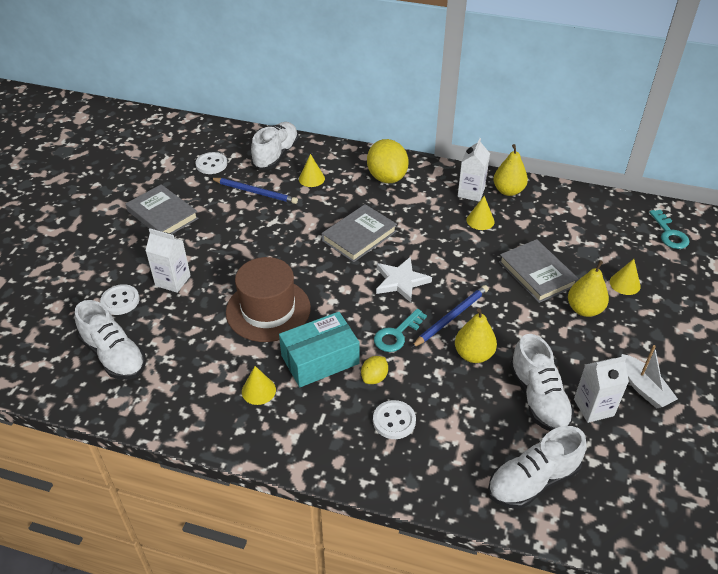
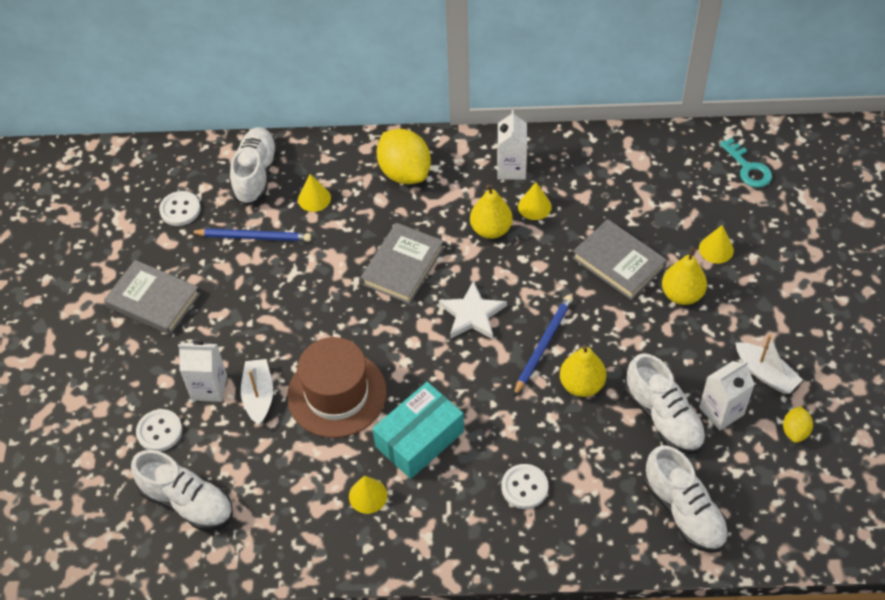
camera: 15 degrees left, 10 degrees up
(207, 296) = (259, 396): none -> white boat
(374, 377) = (486, 443): yellow lemon -> yellow lemon (795, 431)
(397, 334) = (491, 383): turquoise key -> none
(508, 191) = (553, 155): yellow pear -> yellow pear (491, 229)
(533, 481) = (683, 511): white shoe -> white shoe turned 75 degrees counterclockwise

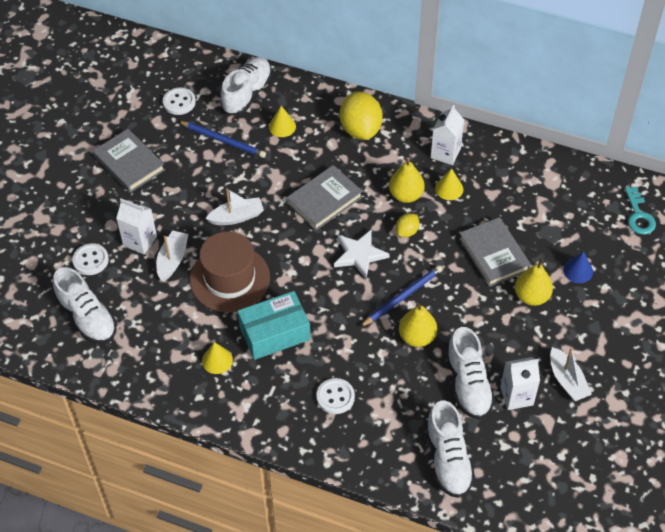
camera: 20 degrees right, 0 degrees up
(311, 319) = (237, 217): none -> white boat
(716, 249) = (578, 271): yellow cone -> blue cone
(795, 431) = (567, 432): yellow lemon -> yellow lemon (407, 231)

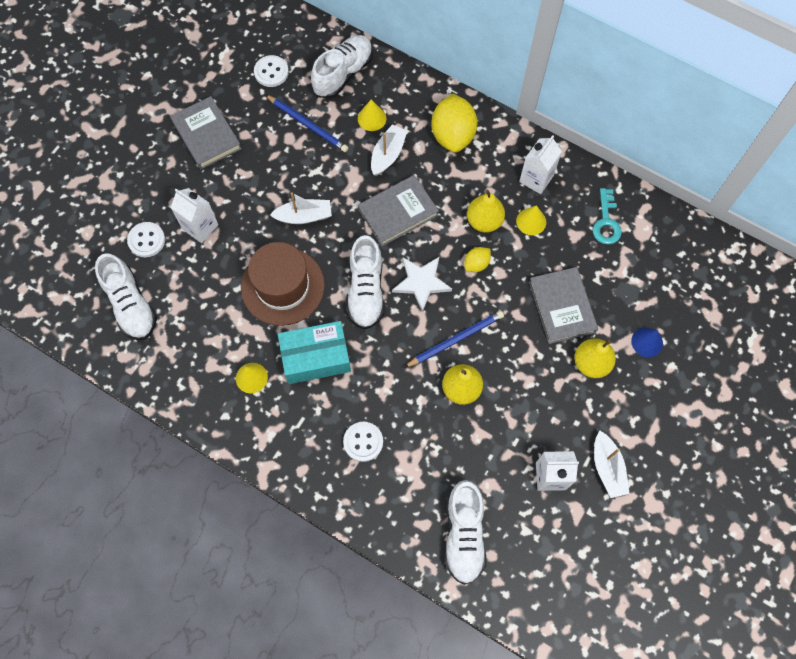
camera: 10 degrees right, 15 degrees up
(172, 260) = (229, 254): white boat -> white boat (388, 154)
(468, 384) = (503, 452): white shoe -> white shoe (366, 290)
(638, 215) = (726, 288): turquoise key -> turquoise key (606, 222)

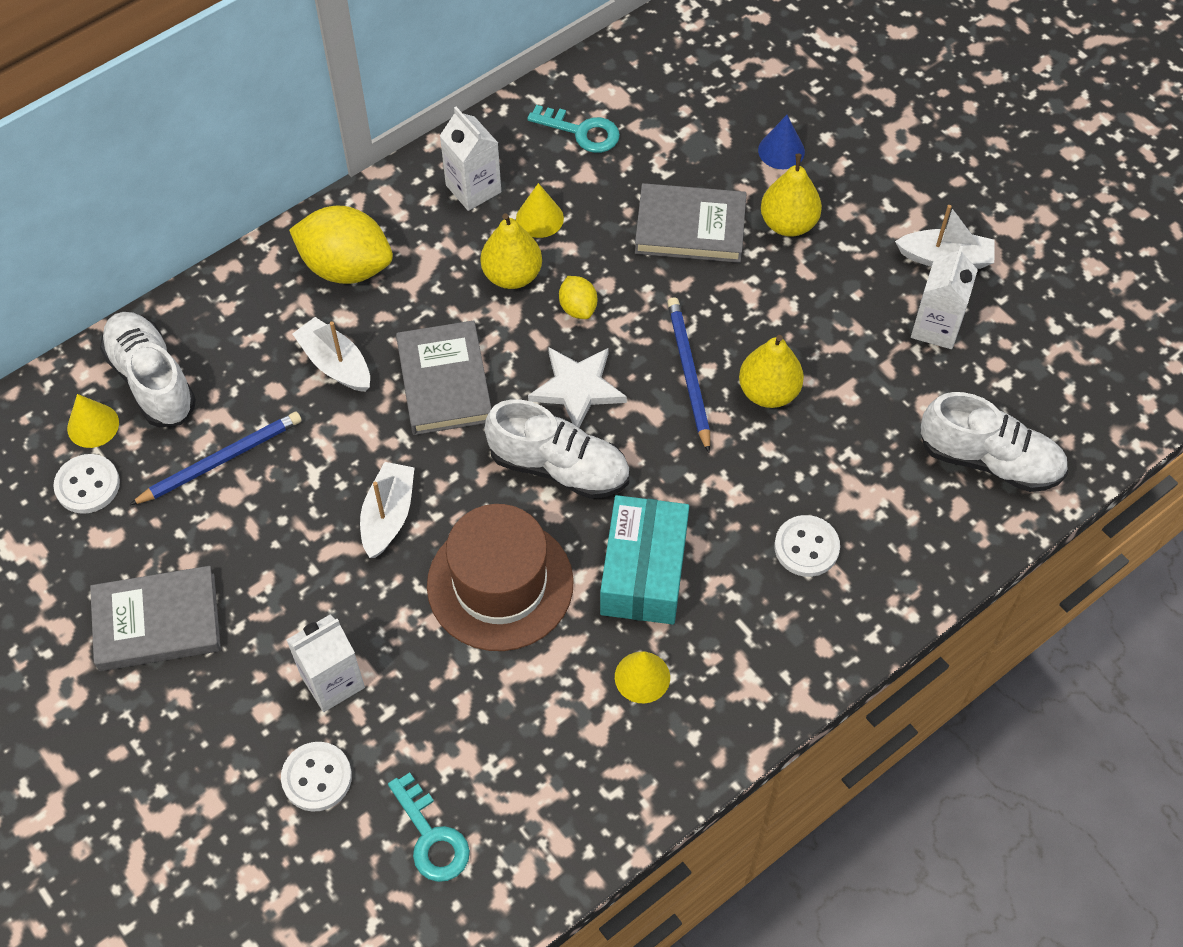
camera: 70 degrees left, 10 degrees down
(131, 305) = (431, 836): white shoe -> turquoise key
(372, 118) = (258, 365): yellow cone -> yellow cone (93, 425)

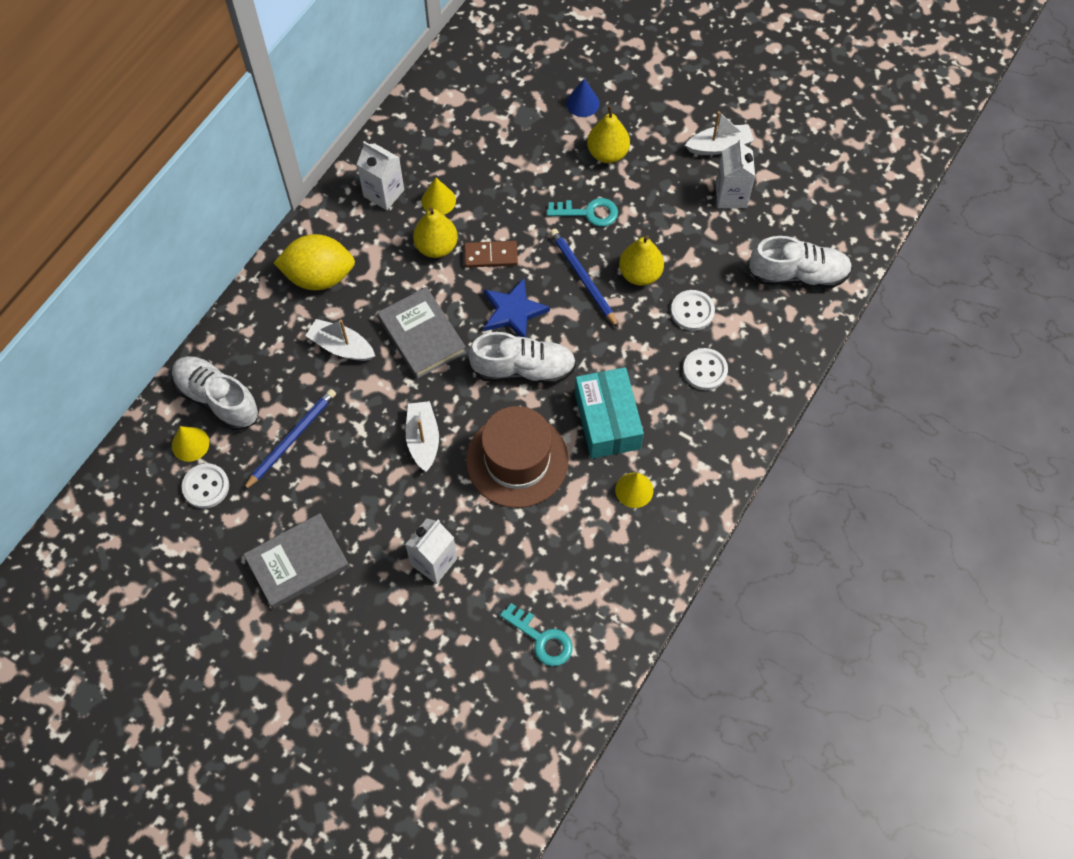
camera: 20 degrees left, 5 degrees up
(317, 777) = (451, 627): white button -> white button (692, 311)
(577, 388) = (513, 311): white star -> blue star
(578, 308) = (491, 256): yellow lemon -> brown domino
(581, 132) = (441, 130): turquoise key -> turquoise key (588, 213)
(690, 228) = (543, 176): grey book -> none

